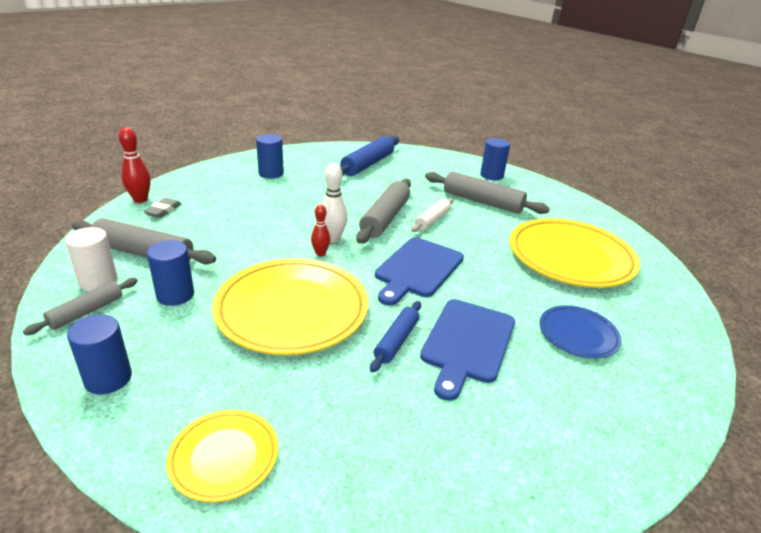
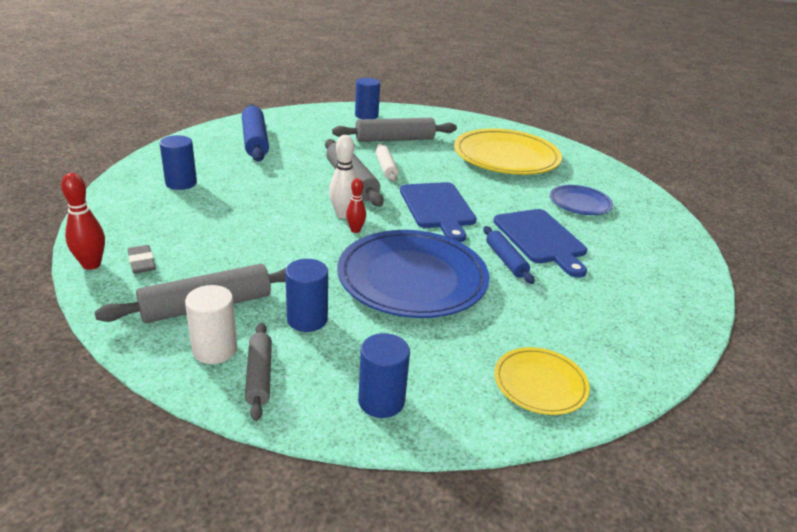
camera: 45 degrees left, 0 degrees up
(292, 310) = (412, 279): yellow plate -> blue plate

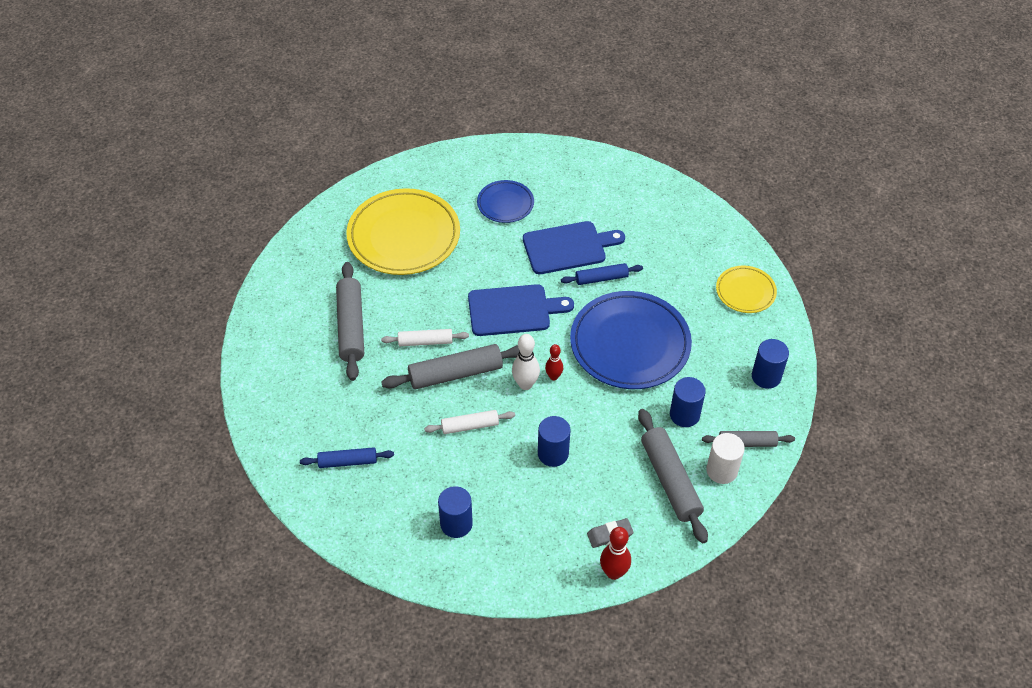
camera: 80 degrees left, 20 degrees up
(255, 141) = (347, 462): blue rolling pin -> blue rolling pin, size x0.59
(290, 188) = (470, 426): none -> white rolling pin
(366, 116) = (275, 347): blue cylinder -> blue cylinder (553, 453)

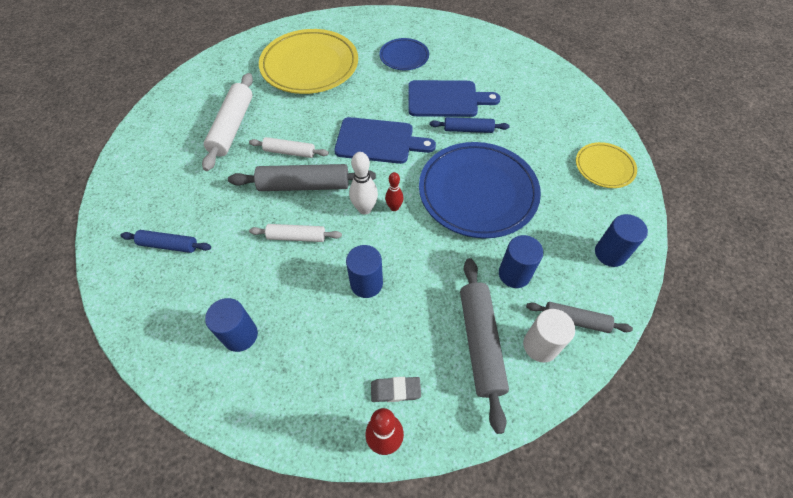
camera: 15 degrees right, 5 degrees up
(351, 326) = (232, 127): grey rolling pin -> white rolling pin

